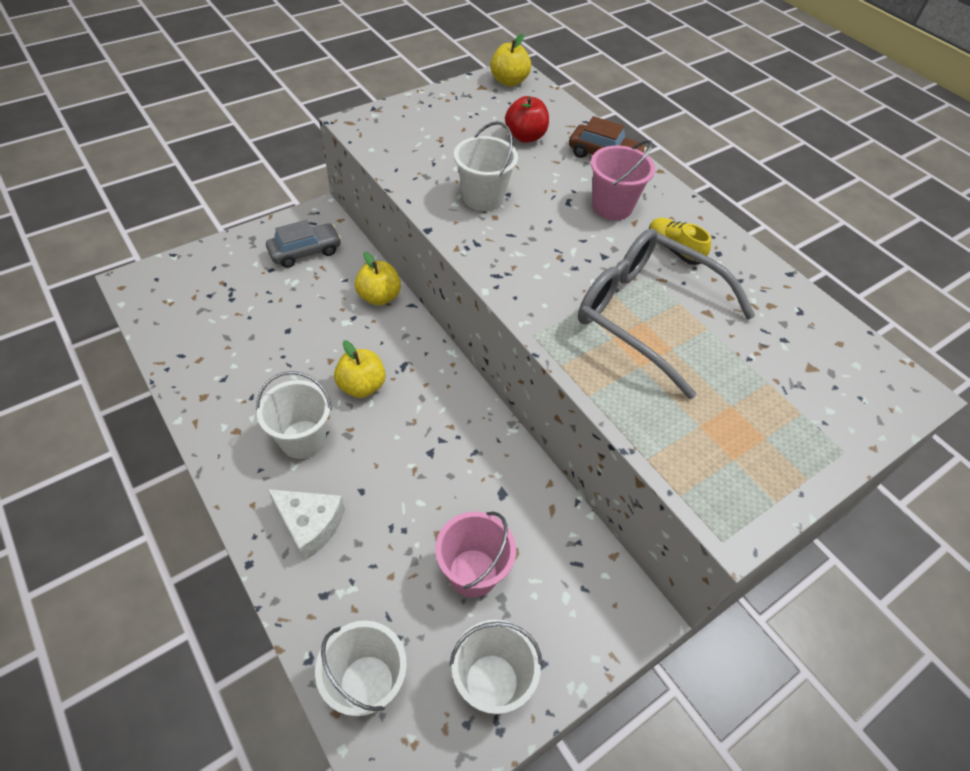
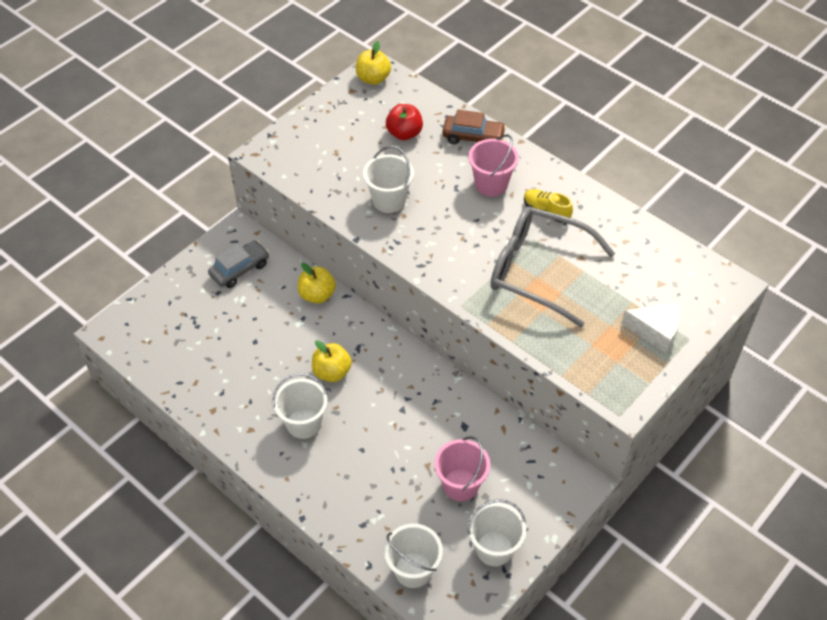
camera: 10 degrees left, 0 degrees up
(310, 525) = (334, 482): white cheese -> white cheese (655, 331)

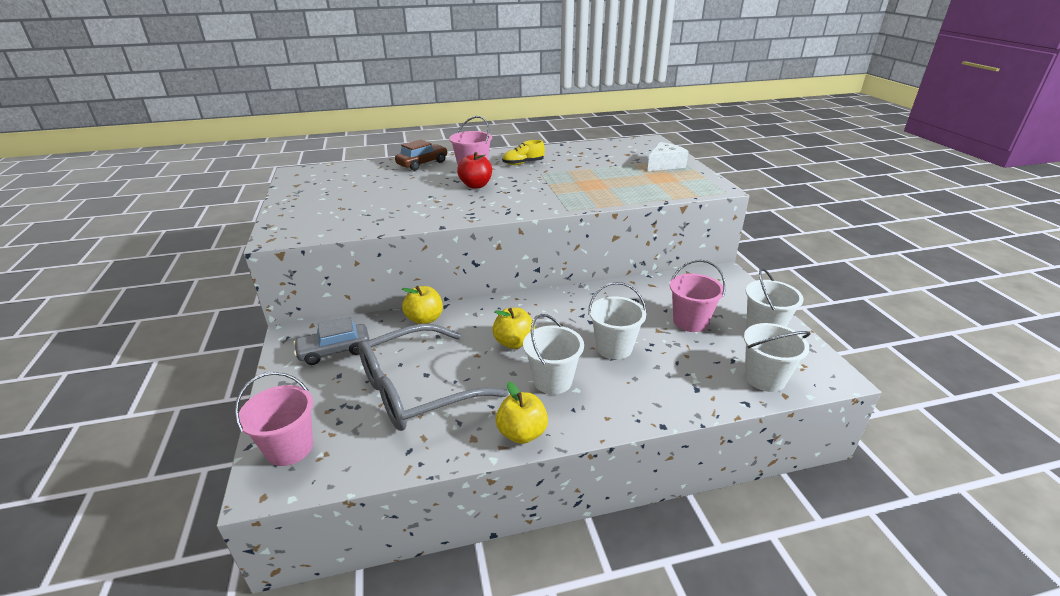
camera: 55 degrees left, 20 degrees down
(141, 320) = (289, 448): none -> pink bucket
(240, 269) = (334, 351): grey car -> grey car turned 105 degrees counterclockwise
(373, 79) = (303, 175): yellow apple -> yellow apple (522, 433)
(389, 200) = (426, 204): white bucket -> white bucket (614, 348)
(404, 133) = (375, 181): red apple -> red apple (476, 185)
(538, 271) = (571, 179): grey glasses -> grey glasses (418, 389)

